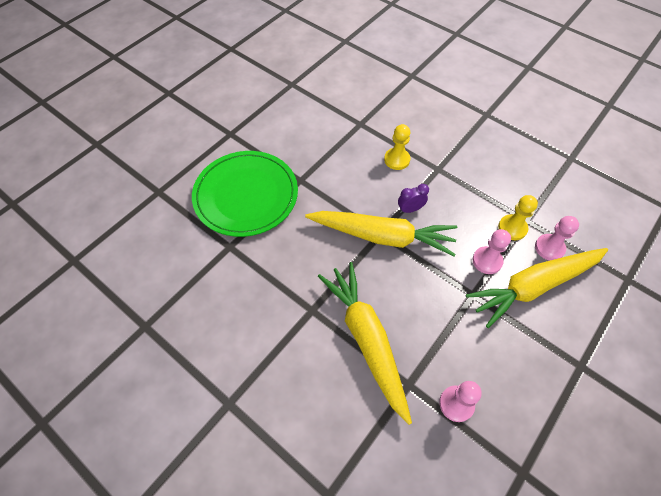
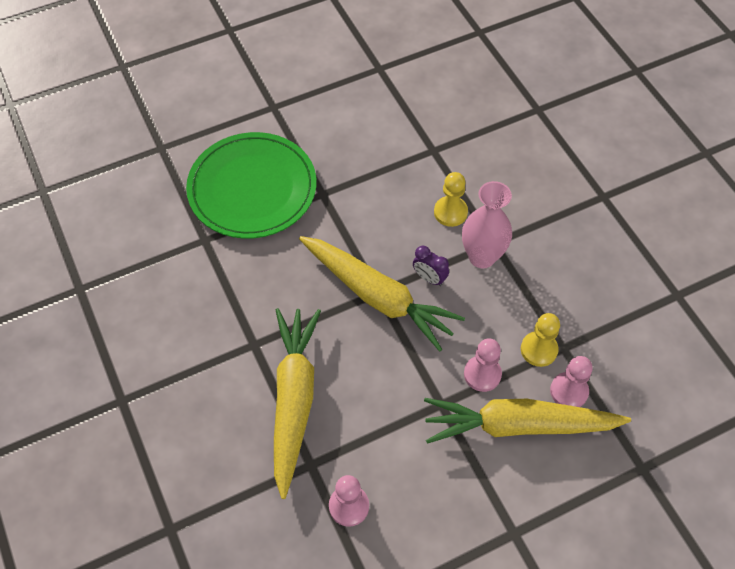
camera: 25 degrees right, 0 degrees up
(410, 209) = (429, 278): purple clock -> purple clock turned 150 degrees counterclockwise
(436, 181) = (482, 257): none -> pink vase

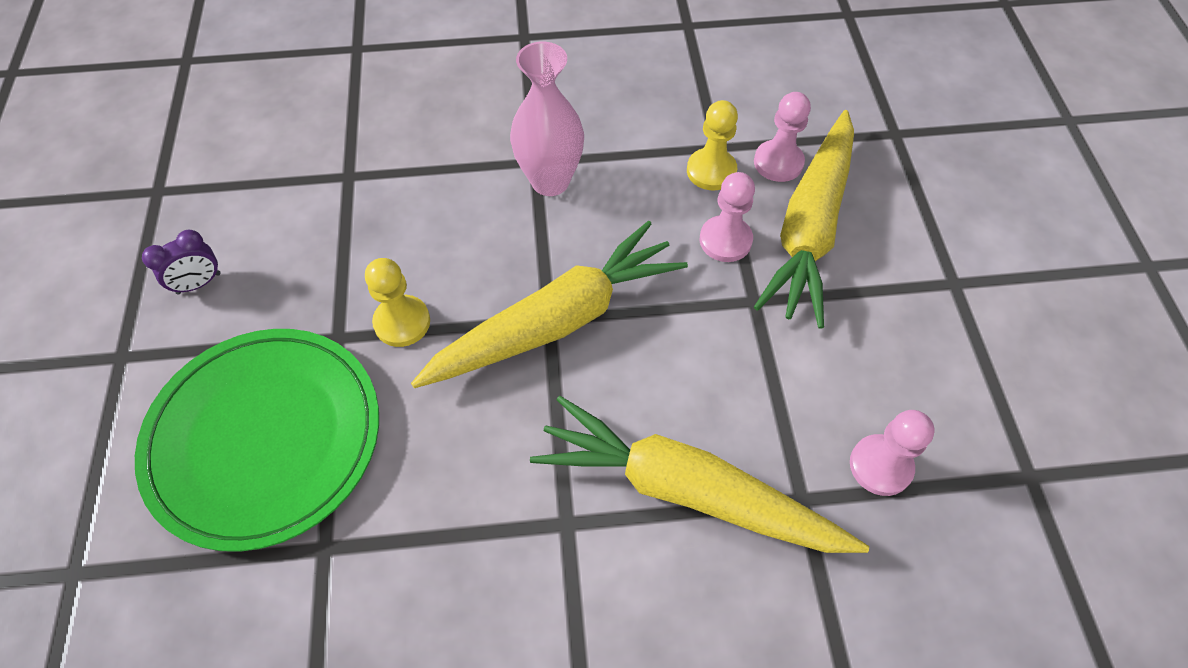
camera: 70 degrees left, 0 degrees up
(429, 278) = (555, 250): purple clock -> purple clock (199, 283)
(450, 212) = (462, 191): yellow pawn -> yellow pawn (402, 322)

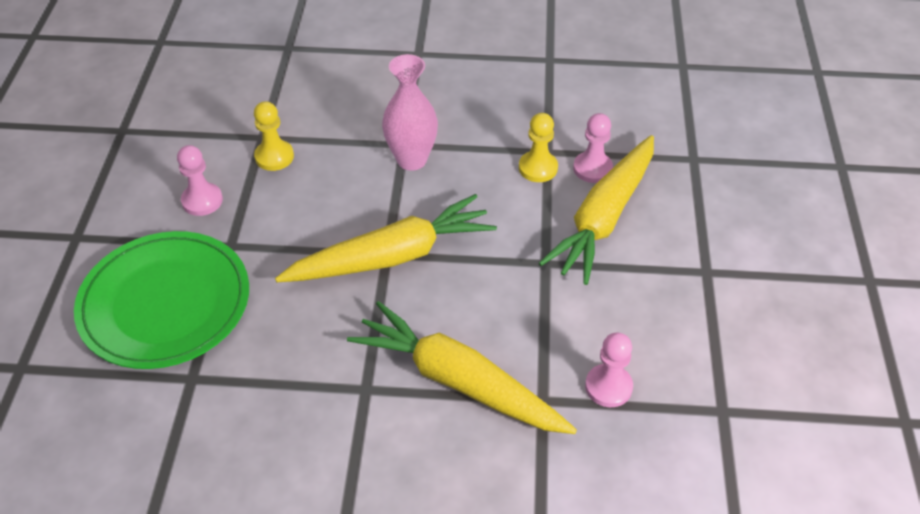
camera: 10 degrees right, 10 degrees down
(199, 283) = (139, 196): purple clock -> none
(402, 322) = (278, 242): yellow pawn -> yellow pawn (274, 157)
(725, 240) = (535, 218): pink pawn -> pink pawn (202, 201)

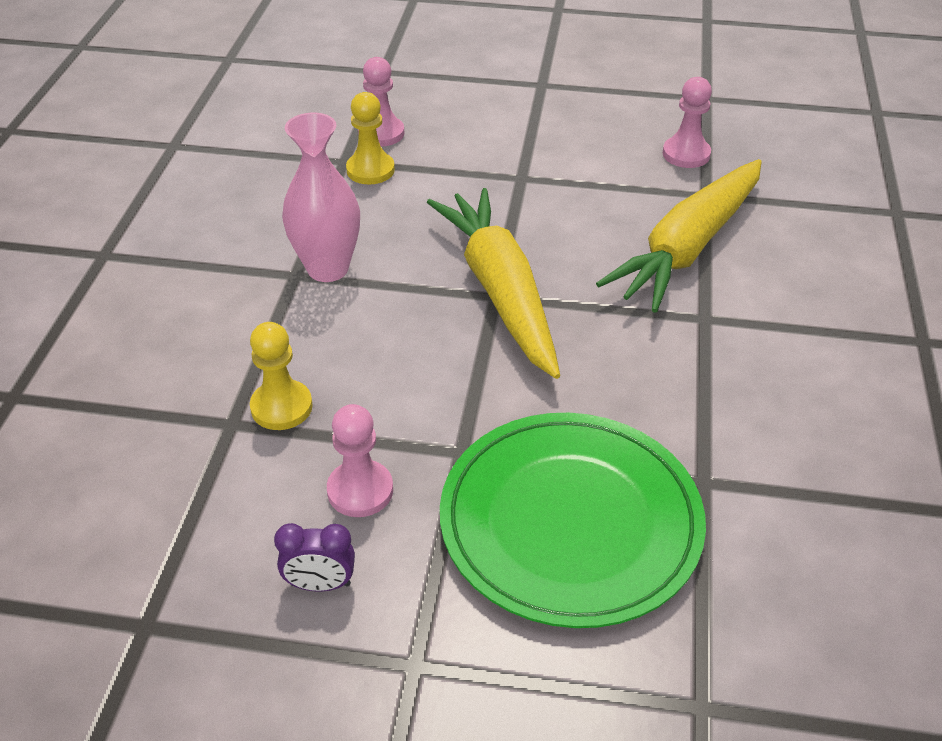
camera: 85 degrees left, 5 degrees down
(136, 192) = (320, 584): none -> purple clock
(603, 218) = (460, 134): yellow carrot -> none

